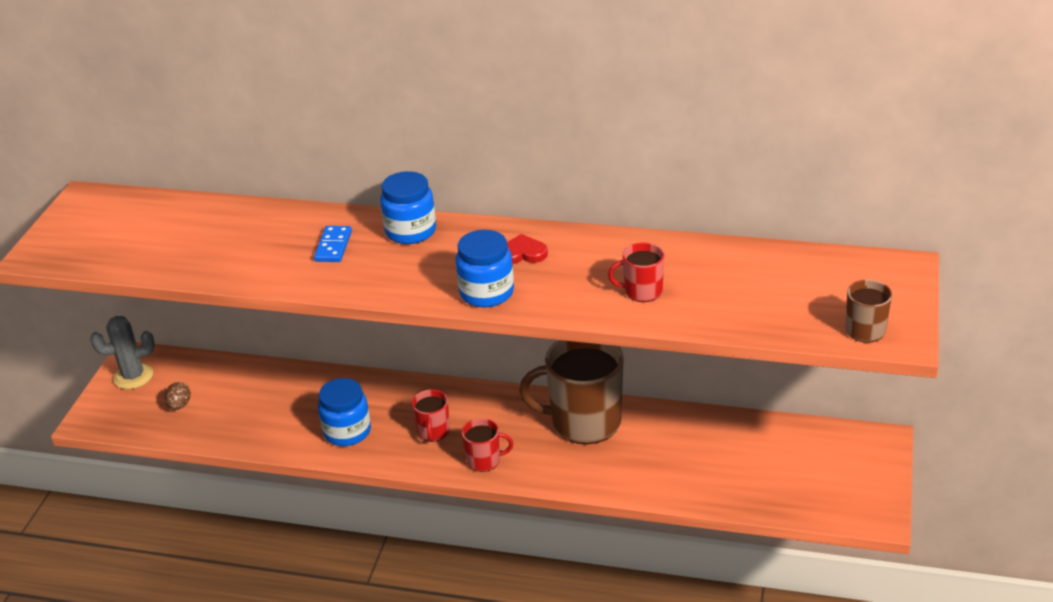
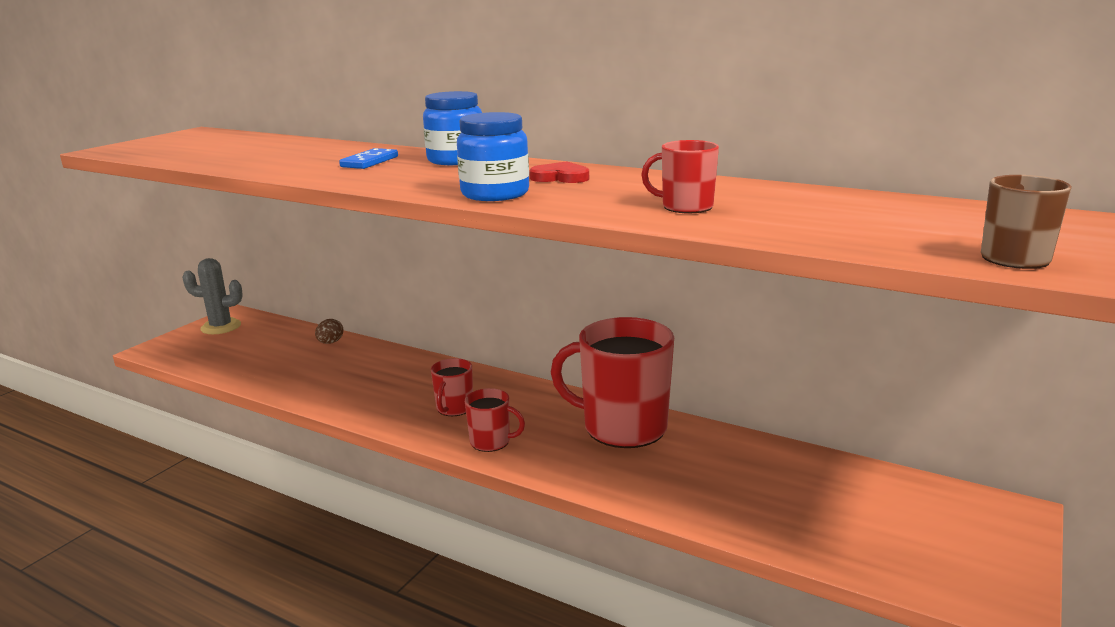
camera: 15 degrees right, 15 degrees down
(179, 405) = (238, 351): brown egg -> brown egg (330, 342)
(347, 431) = (369, 394): blue jar -> none
(584, 422) = (623, 427): brown mug -> red mug

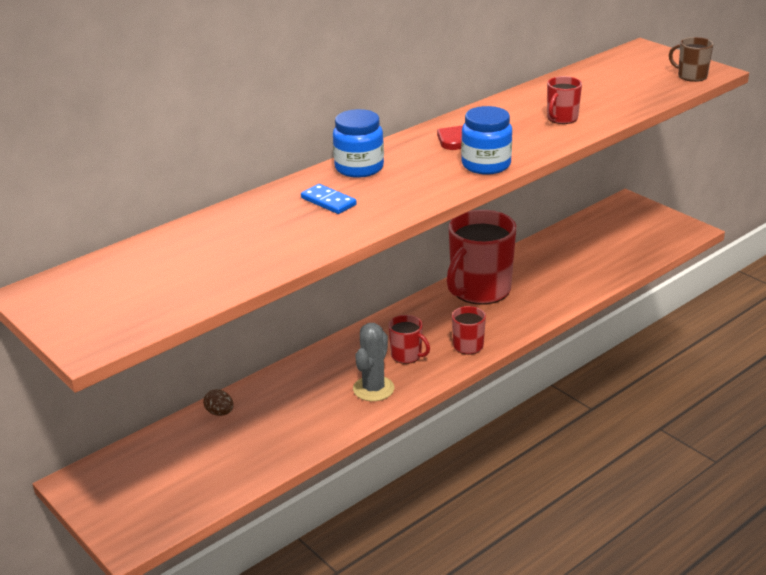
camera: 70 degrees left, 10 degrees up
(221, 327) = (105, 491): grey cactus -> grey cactus (373, 389)

